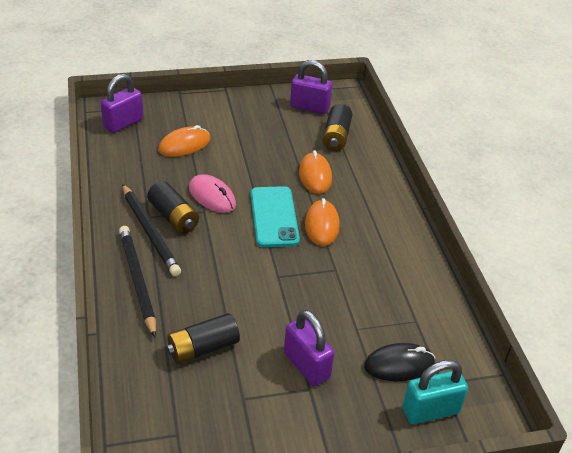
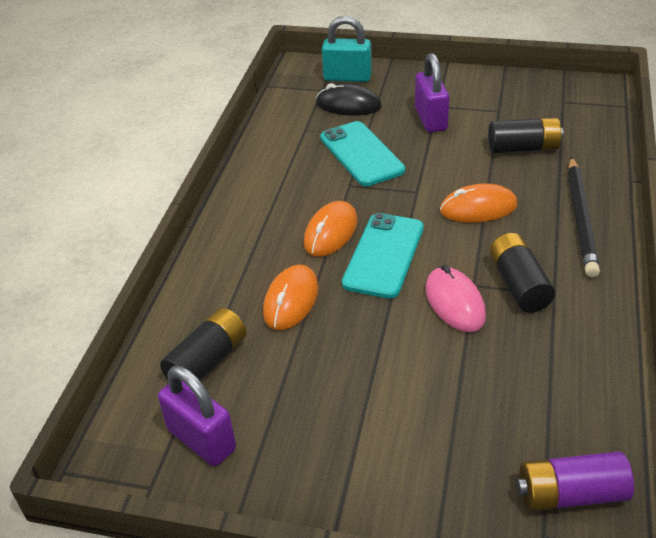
camera: 150 degrees left, 0 degrees up
(123, 123) = (570, 494): purple padlock -> purple battery
(149, 232) = (556, 272): black pencil -> none
(184, 145) = (467, 408): orange mouse -> orange mouse (478, 208)
(346, 304) = (361, 154): none -> turquoise phone

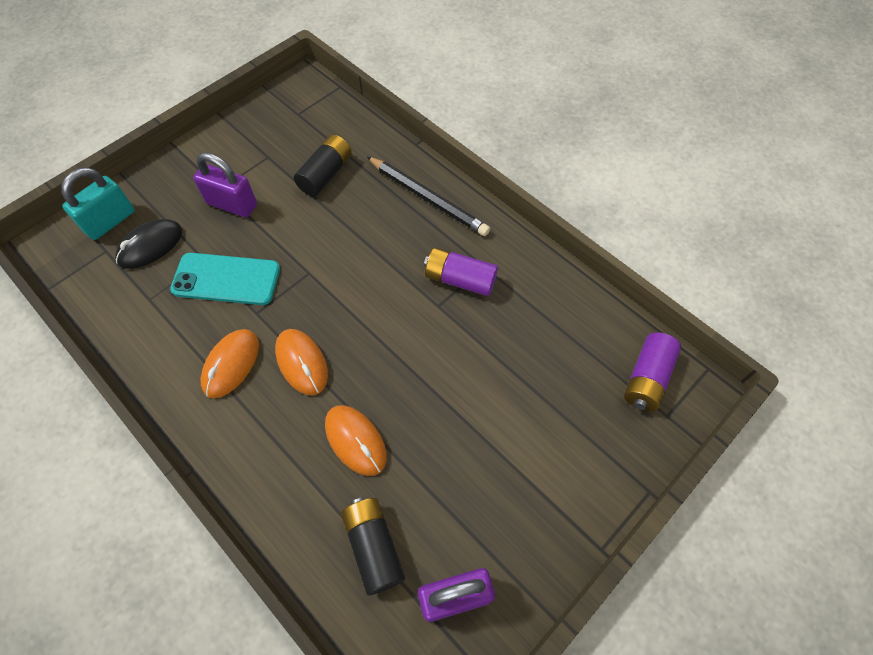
camera: 60 degrees left, 20 degrees up
(384, 255) = (360, 342): turquoise phone -> none
(454, 302) = (446, 329): pink mouse -> none
(478, 208) = (364, 248): orange mouse -> orange mouse (231, 364)
(518, 284) = (460, 279): black battery -> purple battery

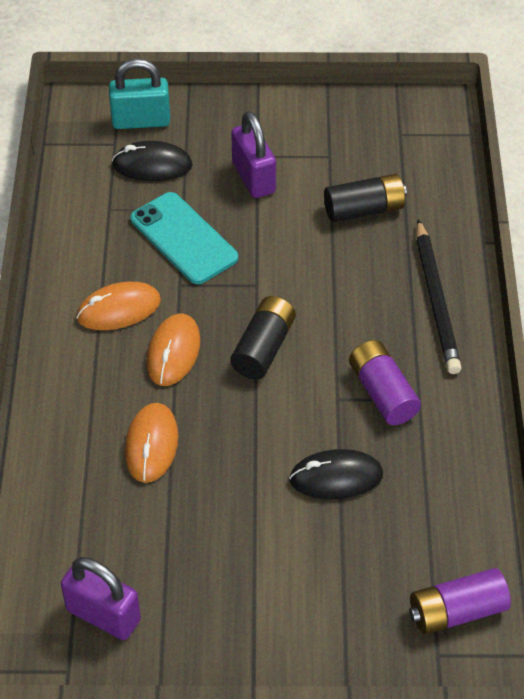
camera: 45 degrees right, 10 degrees down
(374, 547) = (83, 529): black battery -> black battery (263, 348)
(492, 357) = (336, 477): none -> black mouse

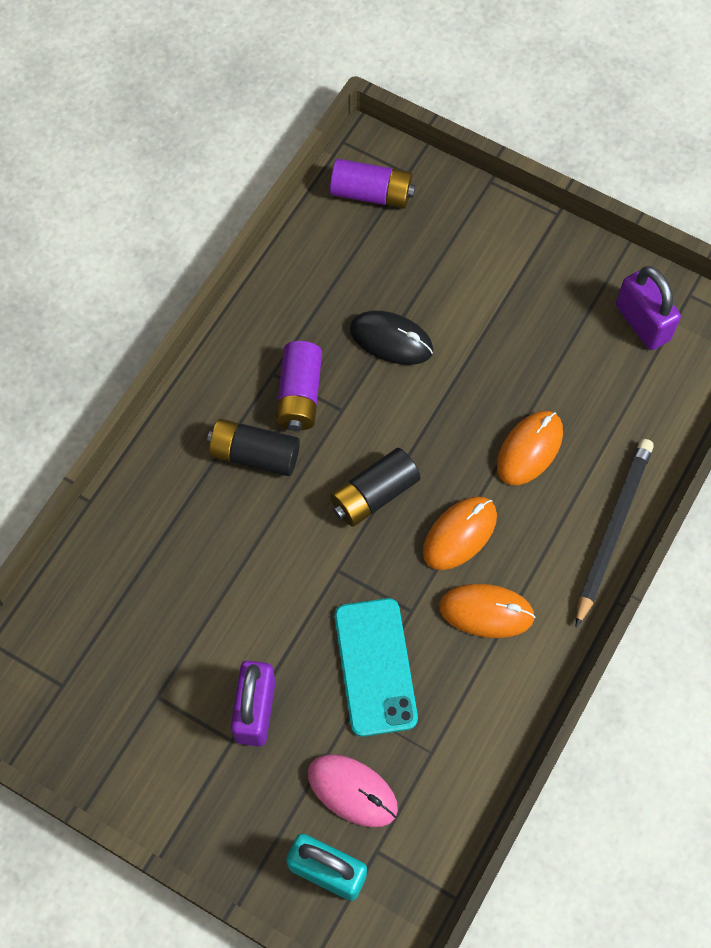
camera: 150 degrees left, 15 degrees up
(152, 165) = (352, 791): black mouse -> pink mouse
(364, 209) = (172, 603): black battery -> black battery (254, 454)
(436, 300) = (183, 461): black pencil -> black pencil (612, 530)

